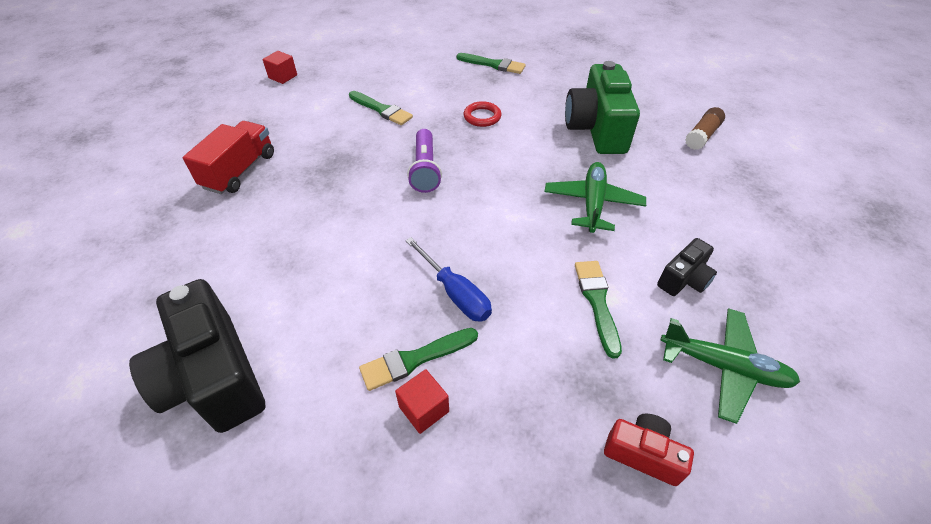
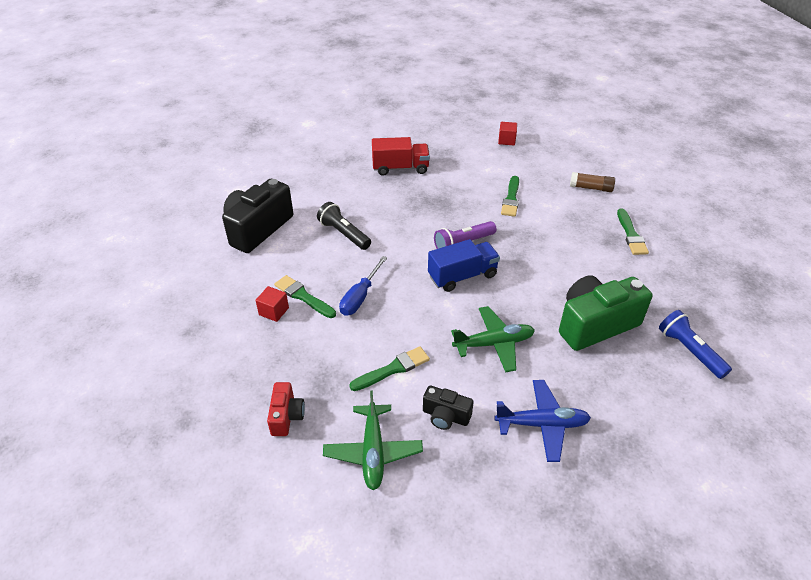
camera: 65 degrees right, 5 degrees down
(319, 270) = (344, 234): none -> black flashlight
(477, 189) = (462, 276): none -> blue truck
(482, 117) = (549, 252): red ring -> none
(650, 94) = (689, 351): none -> blue flashlight
(702, 136) = (653, 403): brown glue stick -> brown glue stick (591, 188)
(711, 210) = (542, 424): none -> blue plane

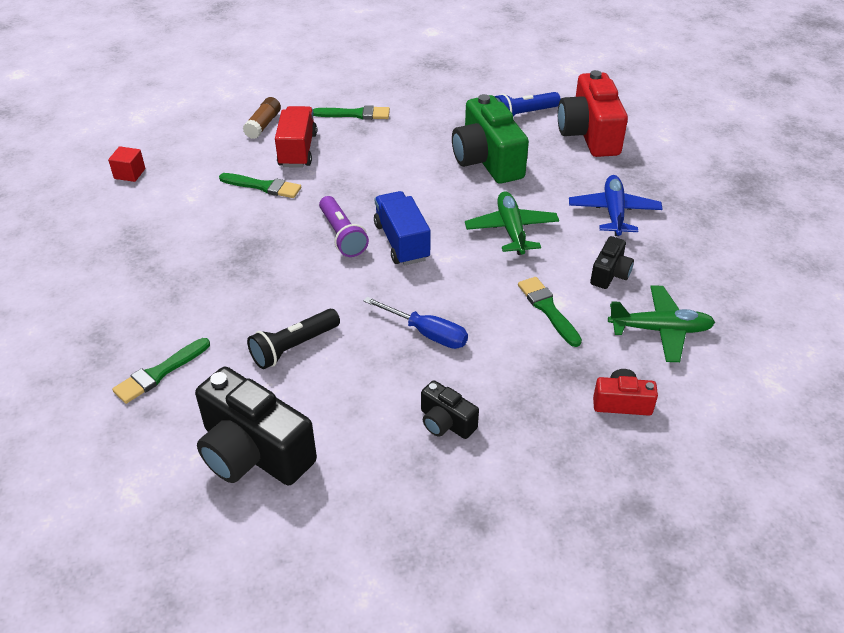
camera: 85 degrees left, 0 degrees up
(274, 311) = (446, 422): red cube -> black camera
(303, 296) = (419, 391): green brush -> green brush (159, 373)
(400, 168) = (151, 281): red truck -> red truck (297, 150)
(679, 408) = (589, 134): none -> red camera

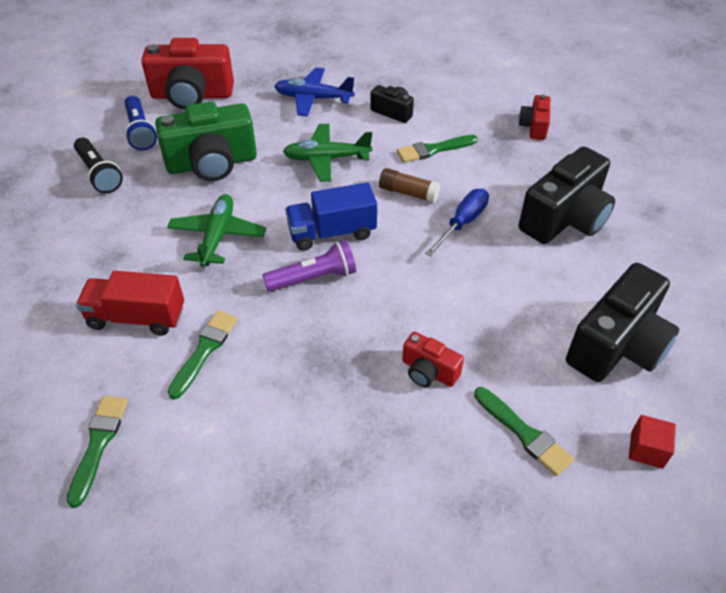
camera: 85 degrees left, 5 degrees up
(129, 173) = (125, 516): red cube -> red cube (646, 449)
(232, 311) = (428, 371): none -> red camera
(263, 125) = (62, 355): brown glue stick -> brown glue stick (408, 193)
(293, 347) = (482, 317): black flashlight -> black flashlight (99, 174)
(355, 114) = (78, 261): green brush -> green brush (98, 444)
(446, 422) = (565, 218): black camera -> black camera, size x1.98
(660, 330) = (458, 98): green plane -> green plane (217, 236)

